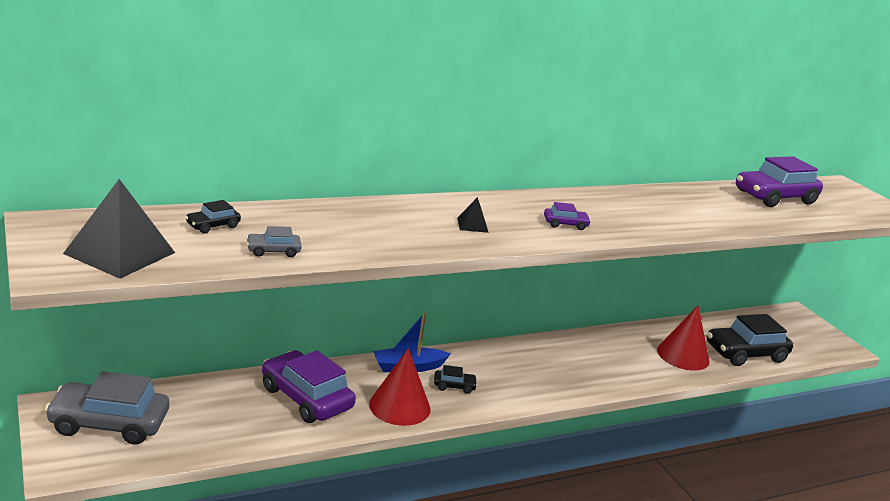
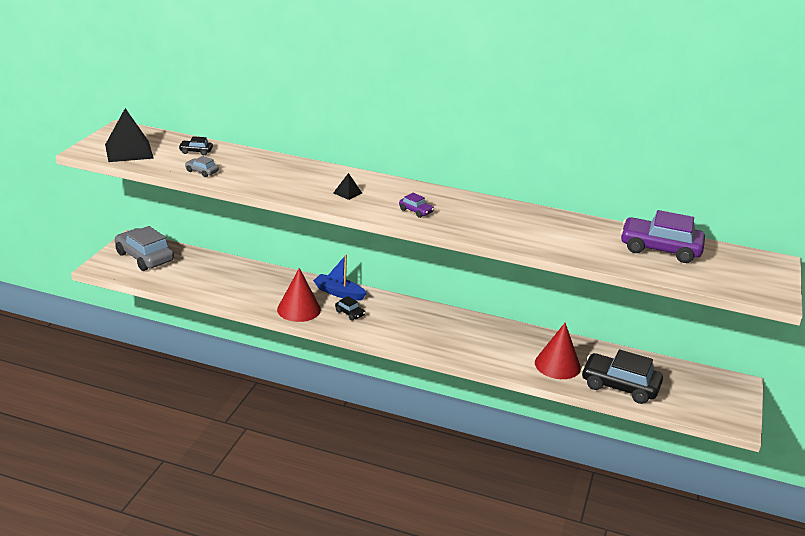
camera: 45 degrees right, 5 degrees up
(306, 398) = (254, 284): purple car -> none

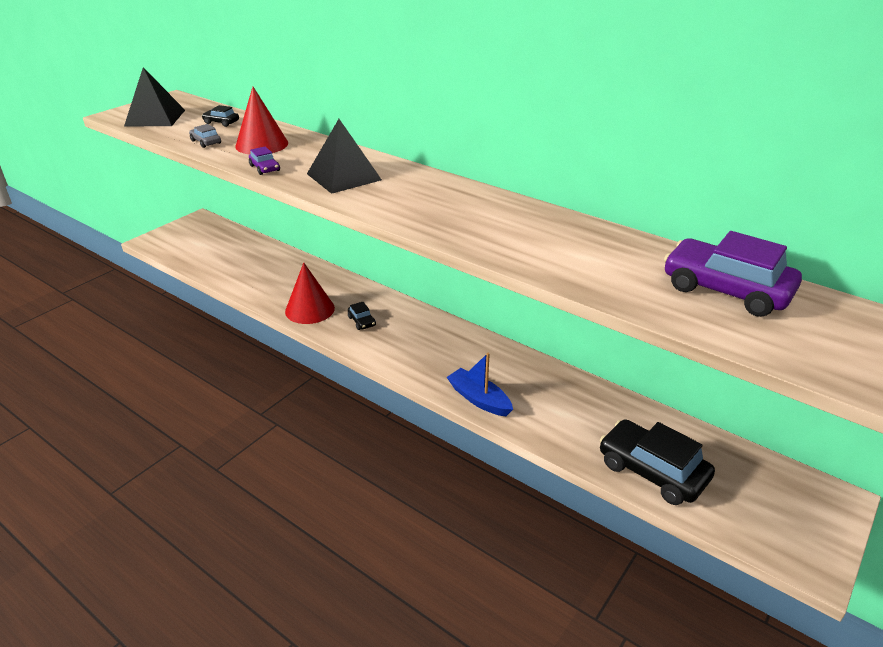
camera: 20 degrees right, 5 degrees up
(144, 257) = (198, 236): grey car -> none
(339, 293) = (364, 296): blue boat -> blue boat (479, 399)
(347, 193) = (344, 176): black pyramid -> black pyramid, size x2.18
(416, 211) = (408, 204): purple car -> purple car (265, 168)
(557, 365) = (578, 425): red cone -> red cone (262, 144)

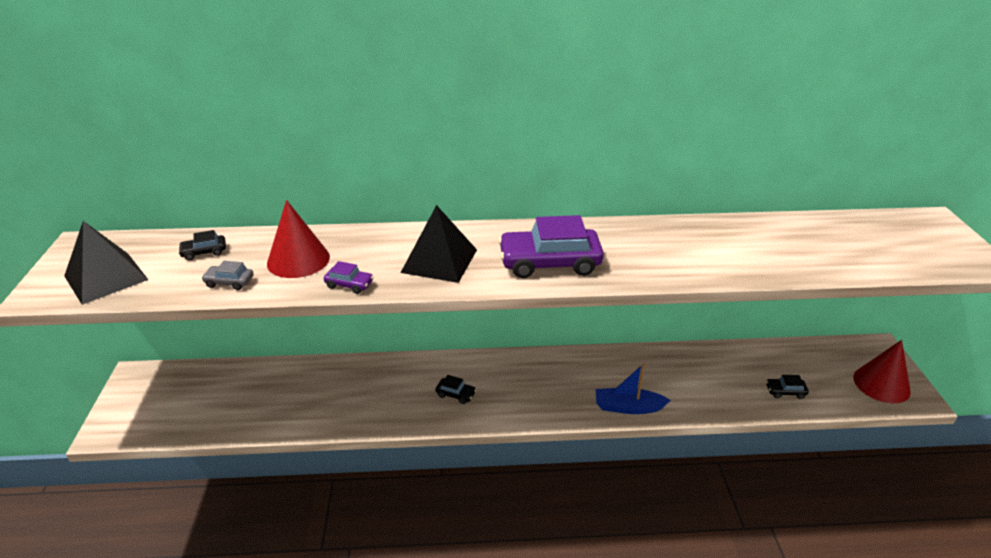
camera: 40 degrees left, 0 degrees up
(310, 309) = (394, 409): red cone -> red cone (881, 384)
(652, 471) = (785, 391): black car -> black car, size x0.45
(726, 290) = (824, 236): purple car -> purple car (549, 263)

